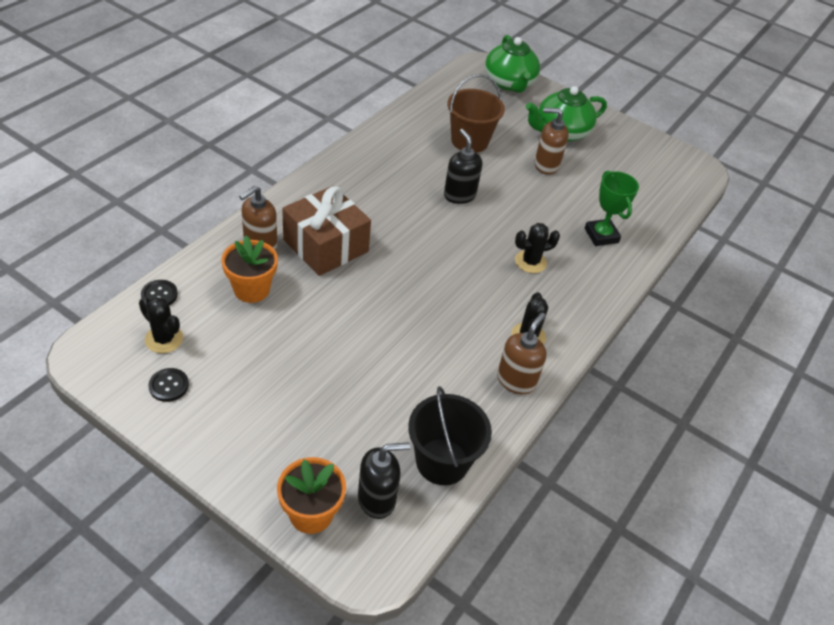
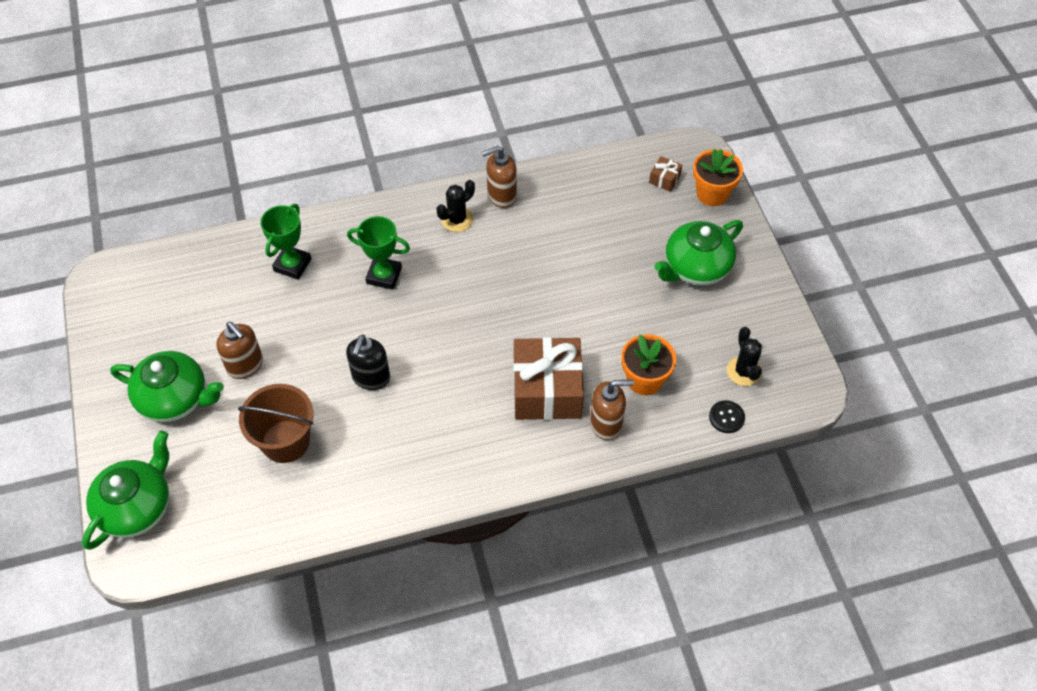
camera: 135 degrees left, 10 degrees up
(169, 385) = (759, 329): black button -> none
(272, 413) = (695, 267): none -> green teapot
(377, 499) = (664, 179): black soap dispenser -> brown gift
(442, 461) = (604, 176): black bucket -> none
(530, 262) = (384, 275): black cactus -> green trophy

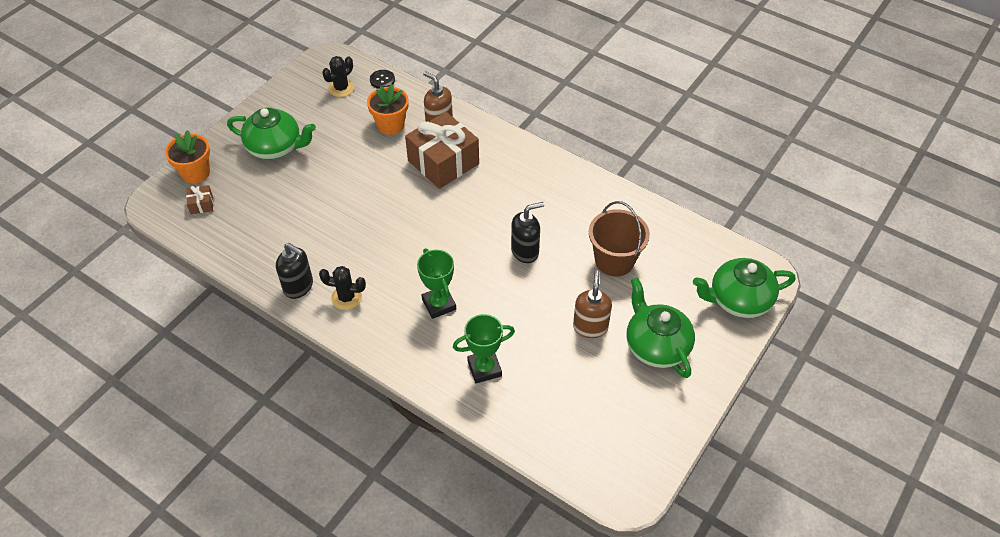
camera: 130 degrees left, 5 degrees down
(501, 195) = (298, 287): brown soap dispenser -> black soap dispenser

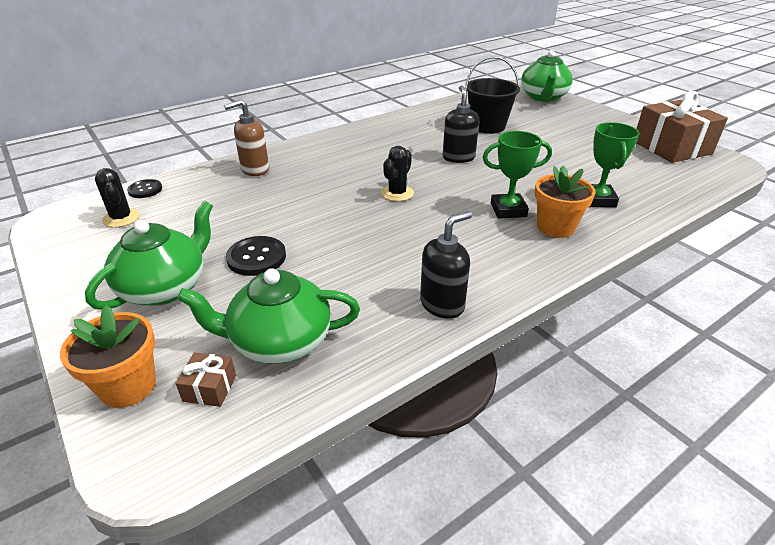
camera: 70 degrees left, 15 degrees down
(319, 175) = (256, 257): none -> black button
(346, 297) = (476, 268): black cactus -> black cactus (397, 193)
(390, 125) = (224, 196): orange flower pot -> orange flower pot (555, 227)
(443, 162) = (311, 176): brown gift -> brown gift (671, 147)
(590, 327) = (556, 147): brown soap dispenser -> none
(614, 260) = (487, 126): brown bucket -> black bucket
(656, 346) = (581, 128): green teapot -> green teapot (279, 341)

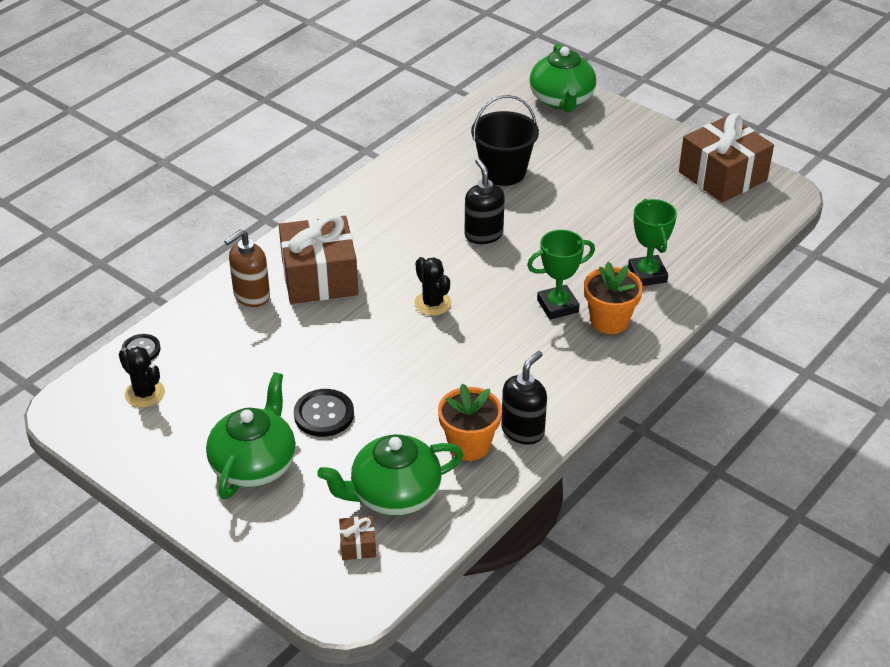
camera: 15 degrees left, 5 degrees up
(128, 386) = (288, 558): orange flower pot -> orange flower pot (469, 445)
(314, 166) = (319, 277): none -> brown gift
(397, 193) = (432, 303): black cactus -> black cactus turned 45 degrees counterclockwise

